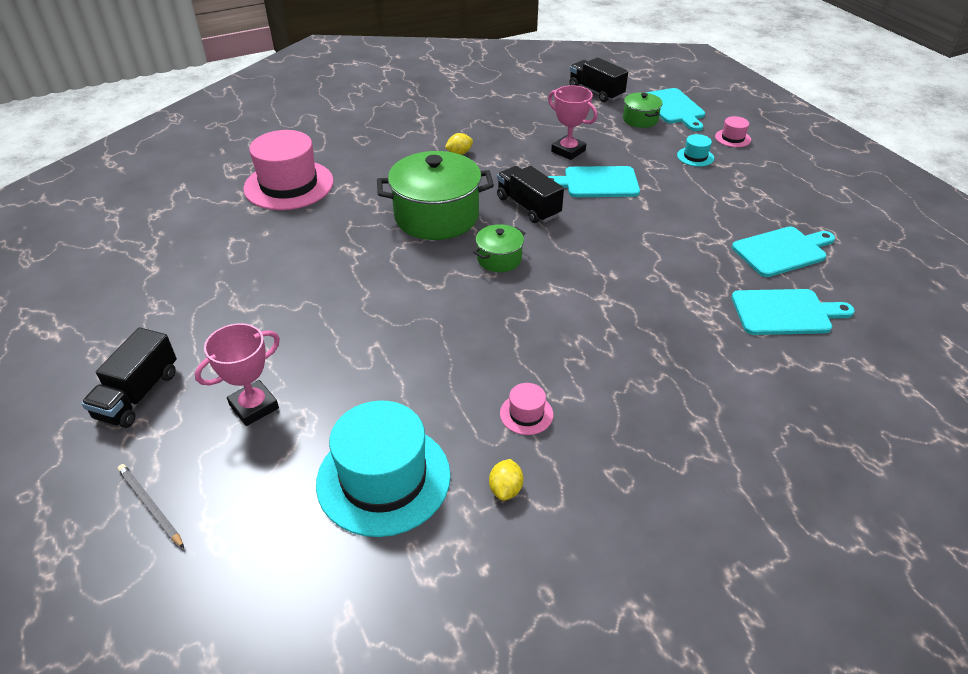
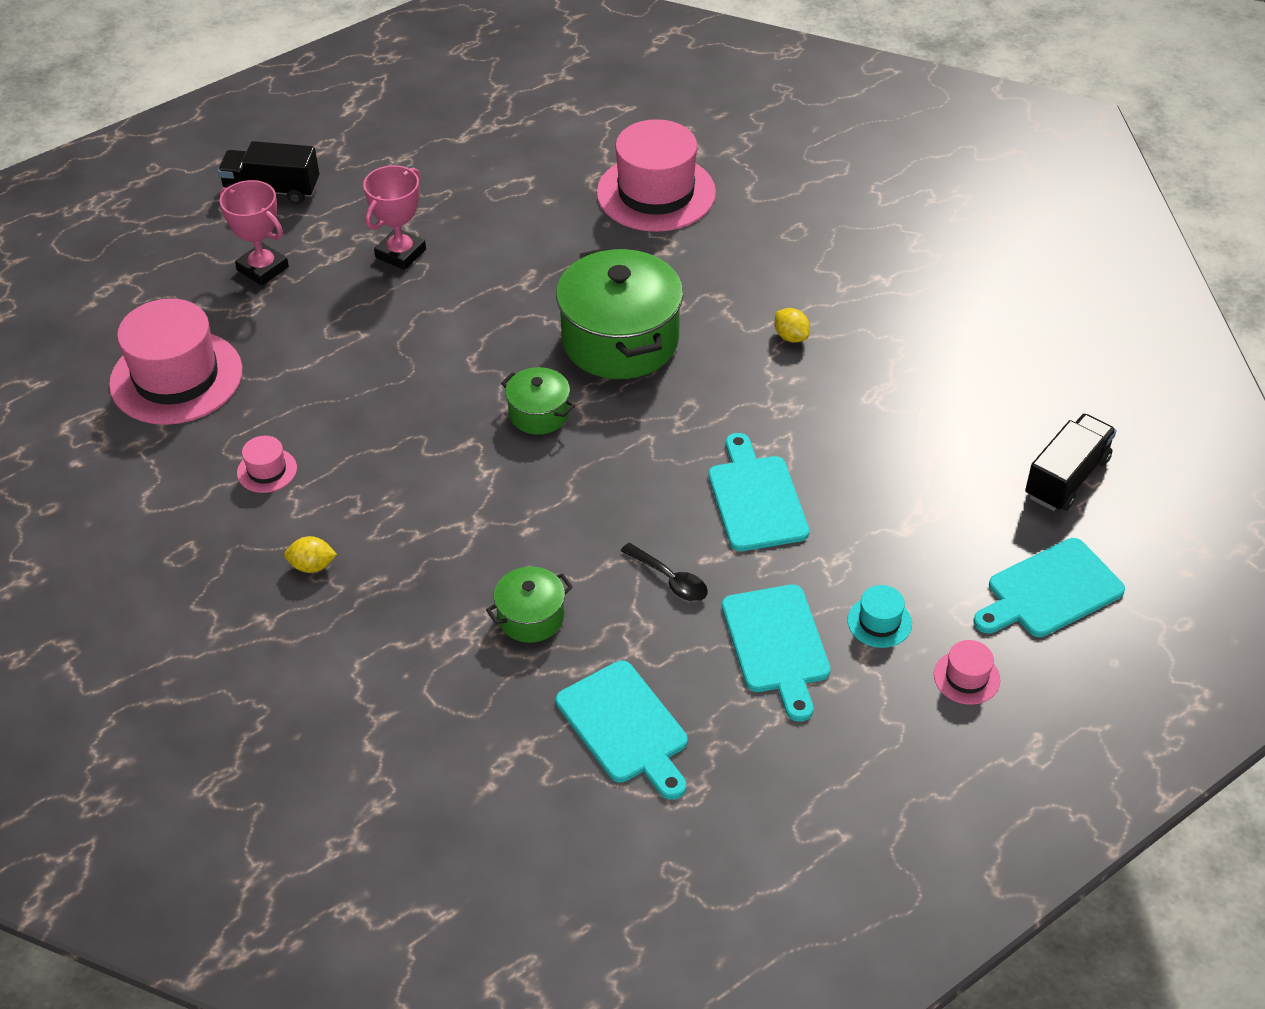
camera: 80 degrees right, 5 degrees up
(150, 506) = (143, 240): grey pencil -> none
(383, 478) = (176, 377): turquoise hat -> pink hat
(505, 489) = (165, 466): yellow lemon -> yellow lemon (312, 566)
(528, 207) = (668, 428): black truck -> none
(568, 151) = (841, 458): pink trophy -> pink trophy (400, 253)
(640, 119) = (985, 544): green pot -> green pot (531, 617)
(661, 221) = (670, 579): none -> black spoon
(785, 312) = (477, 720): turquoise cutting board -> turquoise cutting board (776, 645)

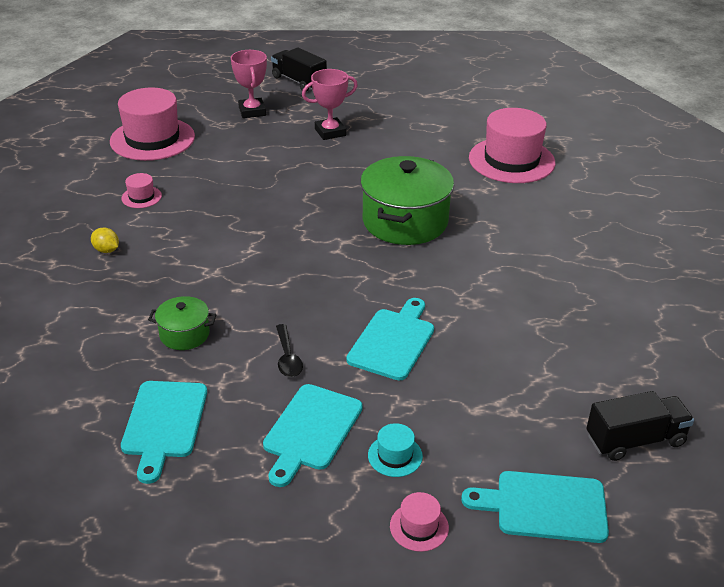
camera: 35 degrees right, 10 degrees down
(539, 414) = (314, 236): green pot -> none
(791, 337) = (516, 265): yellow lemon -> none

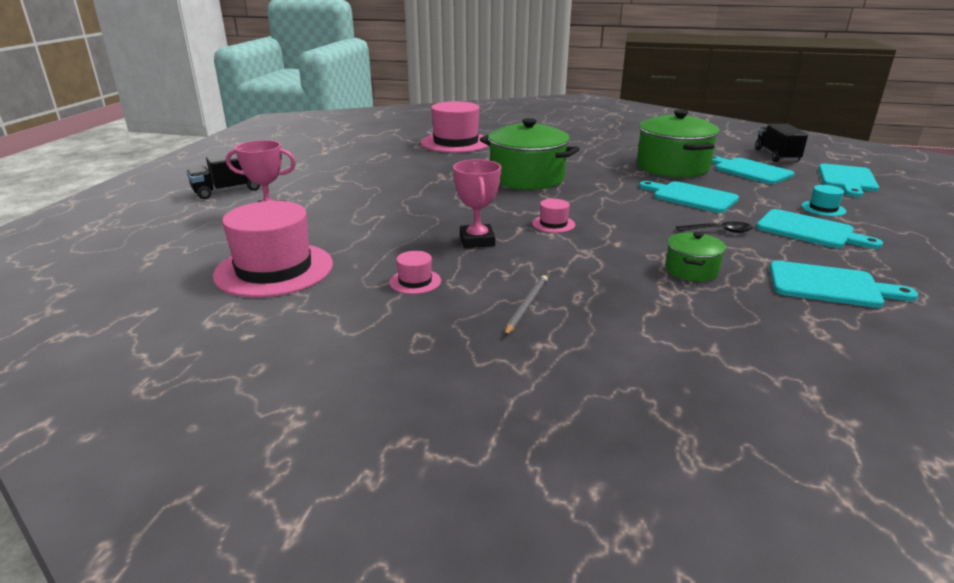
camera: 75 degrees left, 10 degrees down
(106, 250) = (526, 306): yellow lemon -> grey pencil
(330, 132) = (354, 188): pink trophy -> pink trophy (477, 240)
(419, 527) = (889, 209): pink hat -> pink hat (553, 224)
(509, 329) = (672, 167): none -> green pot
(533, 402) = (749, 171): none -> turquoise cutting board

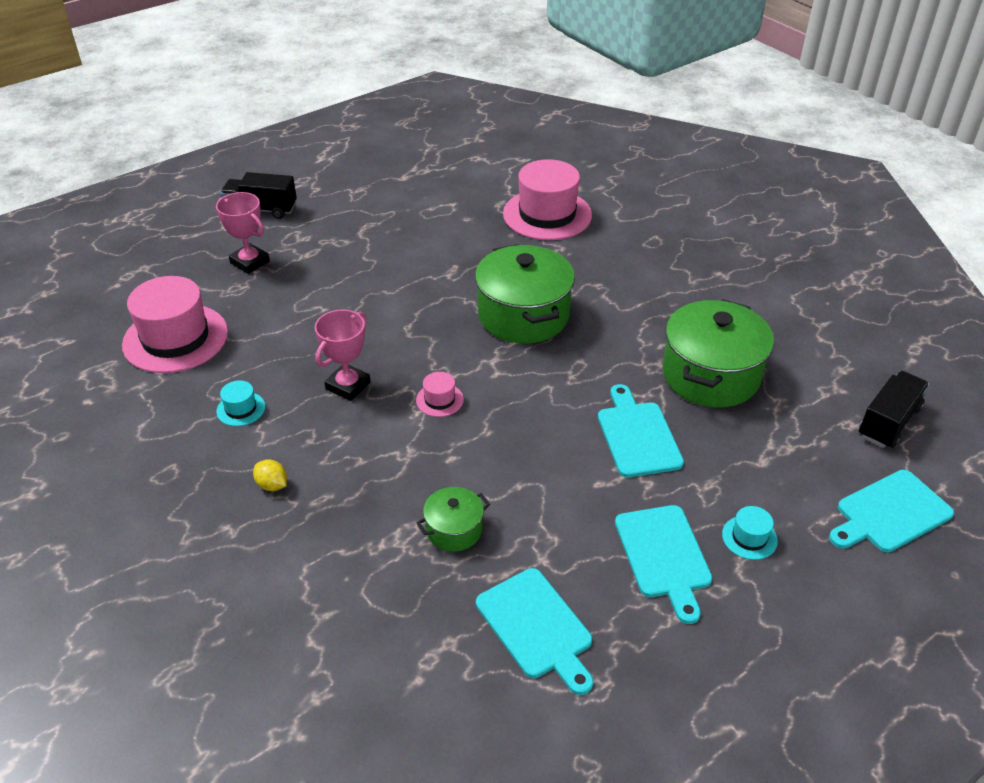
camera: 40 degrees right, 15 degrees up
(415, 281) = (241, 409): pink hat -> turquoise hat
(526, 306) = (272, 485): grey pencil -> yellow lemon
(719, 231) = (570, 500): black spoon -> none
(749, 171) = (793, 430): turquoise cutting board -> none

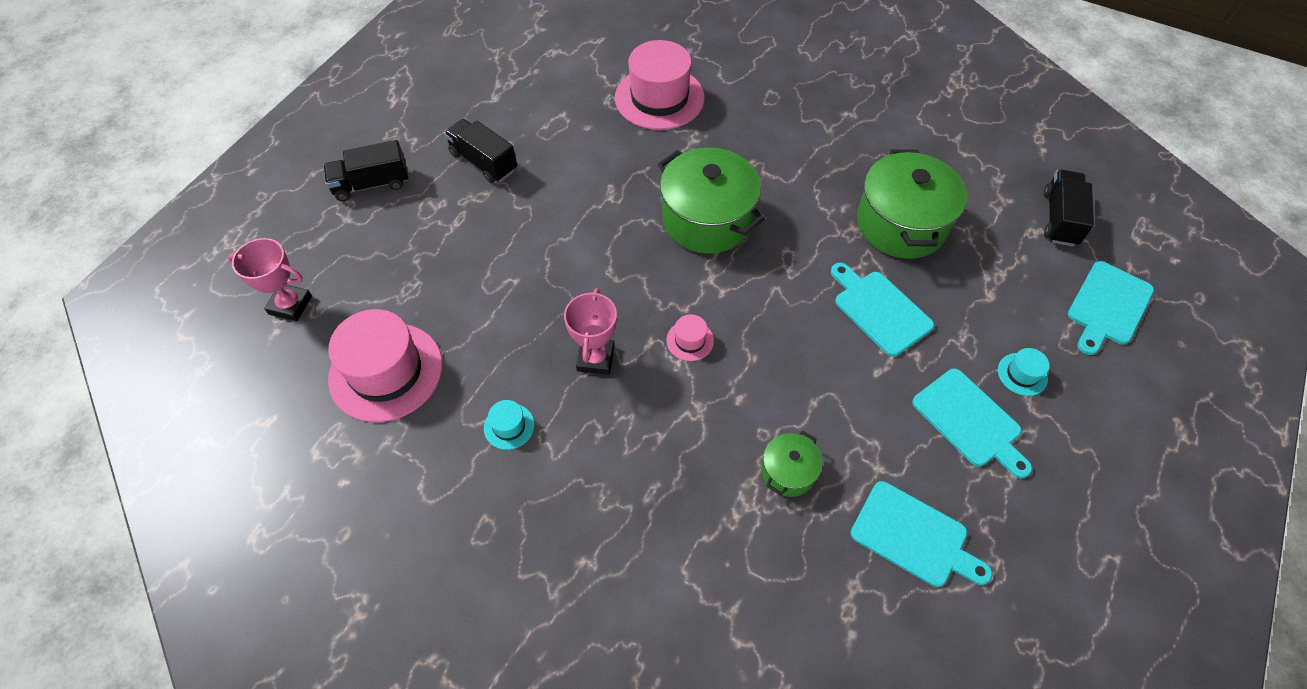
camera: 25 degrees left, 15 degrees up
(250, 262) = (402, 252): pink trophy -> pink trophy (290, 305)
(272, 485) = (596, 497): yellow lemon -> none
(361, 219) = (483, 162): none -> black truck

